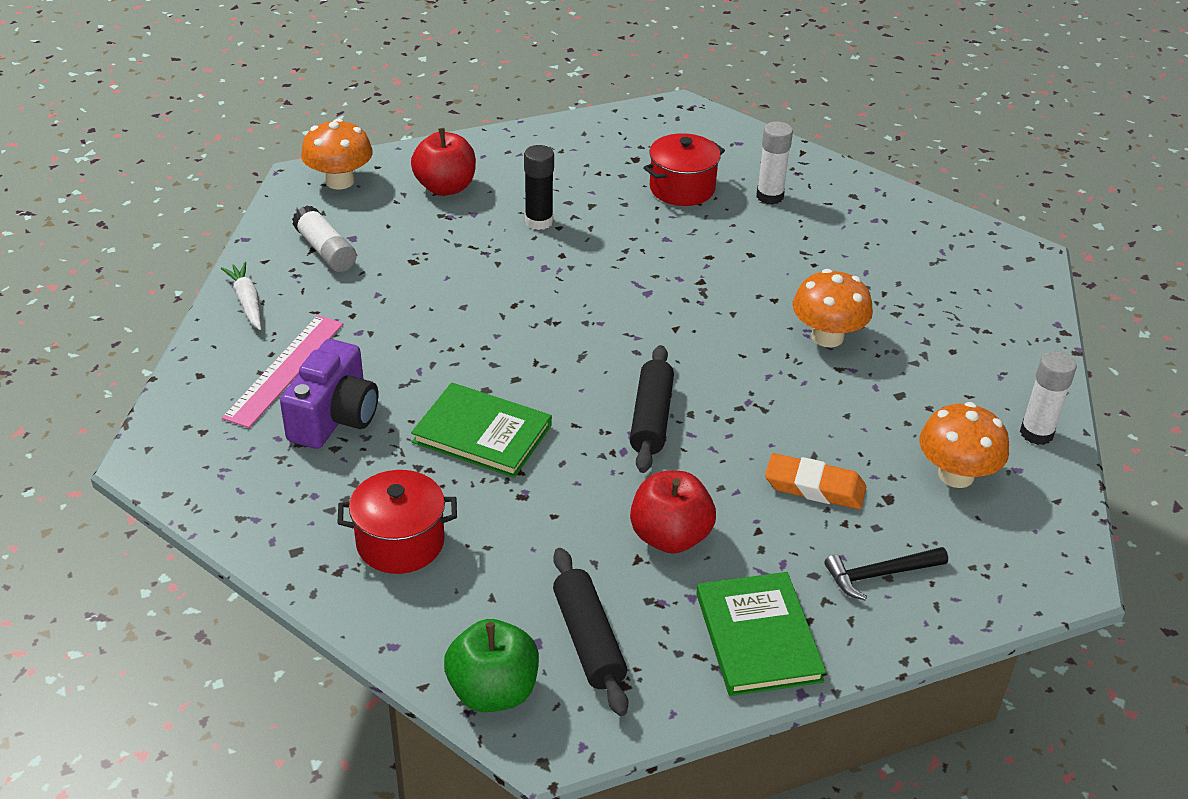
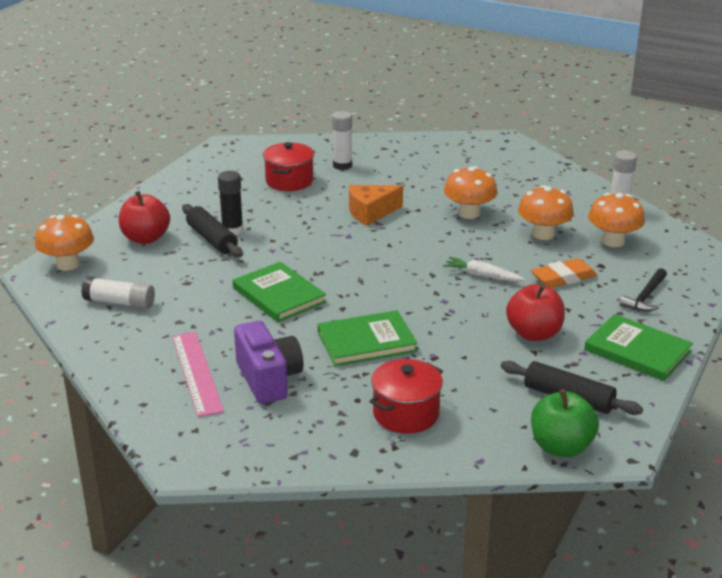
camera: 40 degrees left, 10 degrees down
(247, 302) = (111, 352): white carrot -> white carrot (482, 276)
(476, 326) = (279, 295): none -> green book
(651, 418) = (442, 289): black rolling pin -> black rolling pin (212, 239)
(714, 275) = (371, 212): none -> orange cheese
(878, 415) = (543, 234): none -> orange mushroom

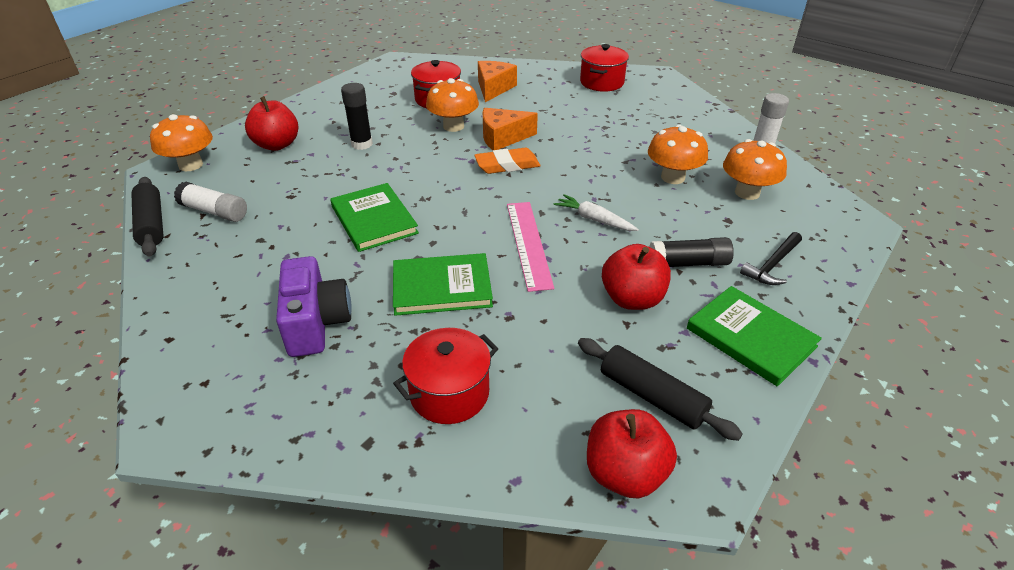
camera: 10 degrees right, 10 degrees up
(196, 372) = (245, 305): pink ruler -> pink ruler (528, 244)
(212, 239) = (338, 152): black rolling pin -> black rolling pin (151, 224)
(342, 165) = (494, 88): white glue stick -> orange cheese
(450, 151) = (602, 82): none -> red pot
(469, 213) = (601, 147): orange mushroom -> orange mushroom (453, 126)
(561, 447) = (625, 473): green apple -> red apple
(563, 278) = (683, 231): orange eraser -> orange eraser (507, 165)
(574, 302) = (688, 263): none -> black glue stick

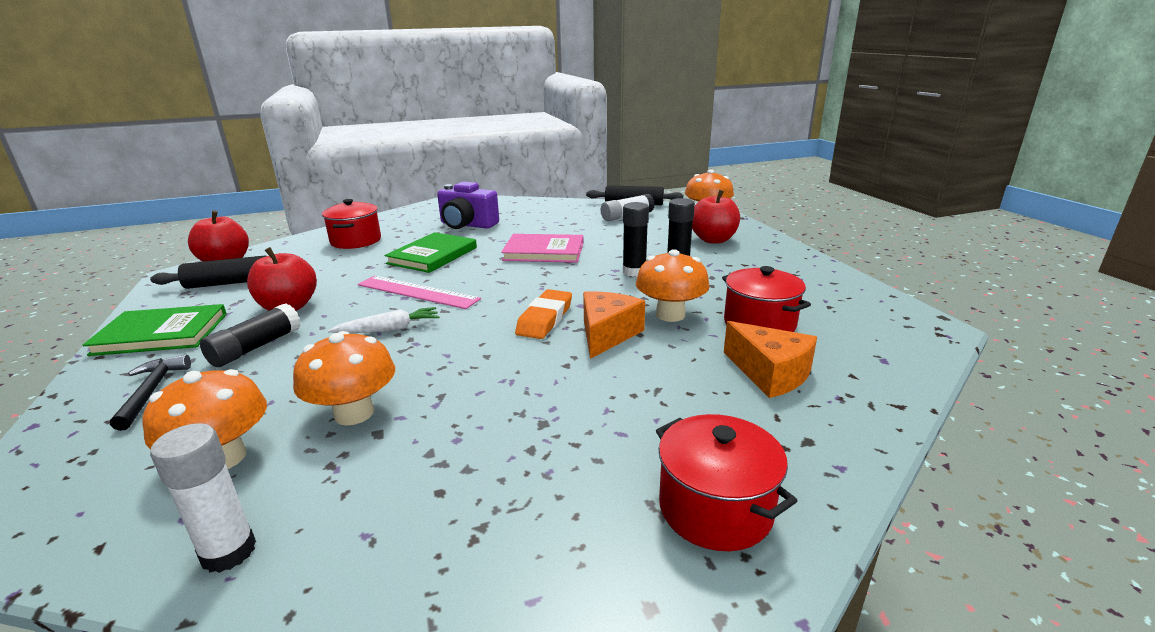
camera: 125 degrees right, 15 degrees down
(374, 220) = (544, 251): green book -> pink book
(388, 159) = (634, 272): none -> black glue stick

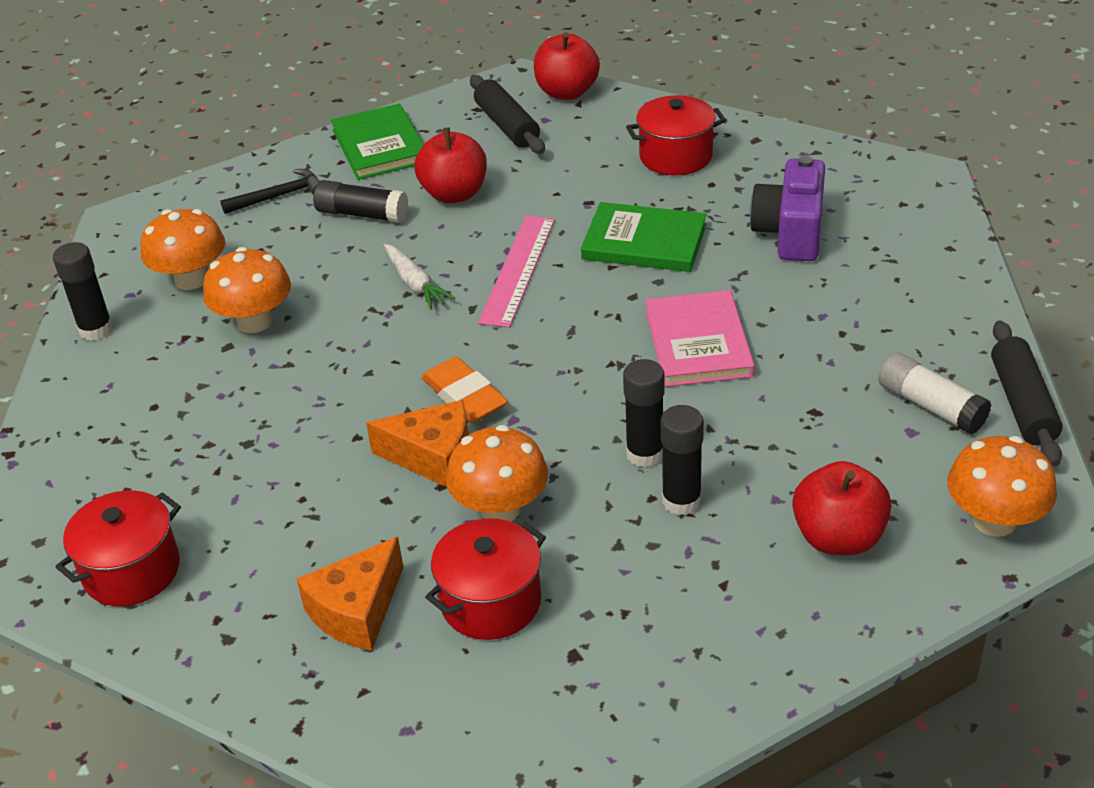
camera: 80 degrees right, 15 degrees up
(228, 552) = (96, 330): white glue stick -> black glue stick
(545, 319) = (464, 396): orange eraser -> orange eraser turned 45 degrees clockwise

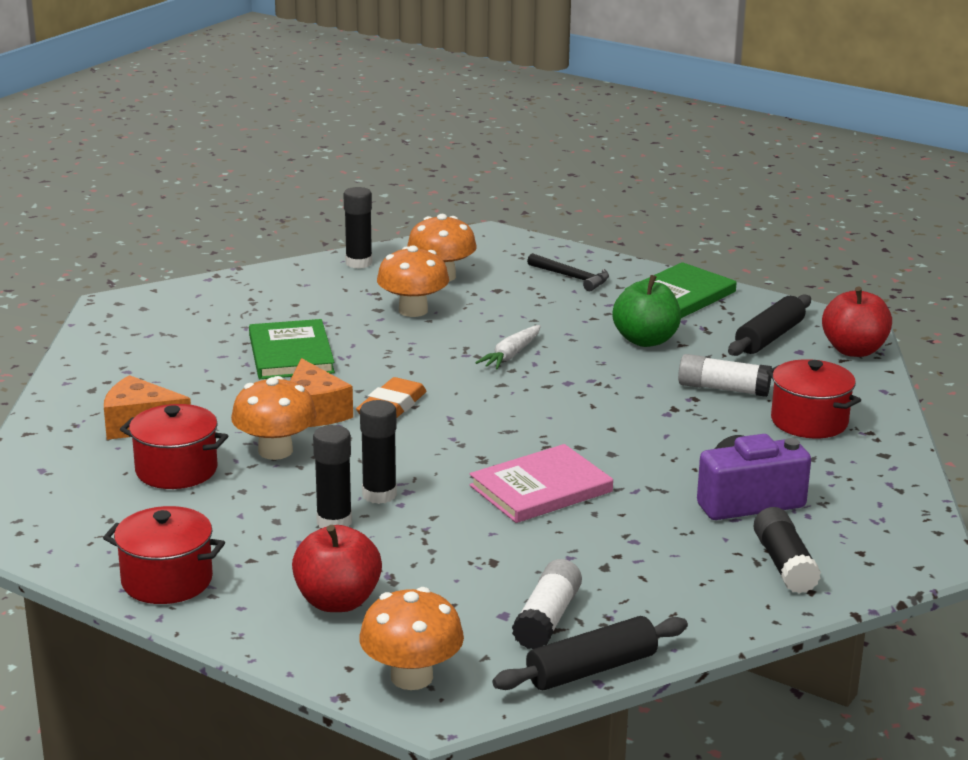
camera: 60 degrees right, 15 degrees down
(132, 571) = (134, 343): red pot -> red pot (167, 580)
(362, 214) = (580, 313): black glue stick -> black glue stick (784, 564)
(454, 194) = (645, 340): red apple -> green apple
(518, 270) = (568, 390): pink ruler -> none
(584, 181) = (723, 389): none -> white glue stick
(644, 242) = (661, 435): green book -> green book (291, 354)

